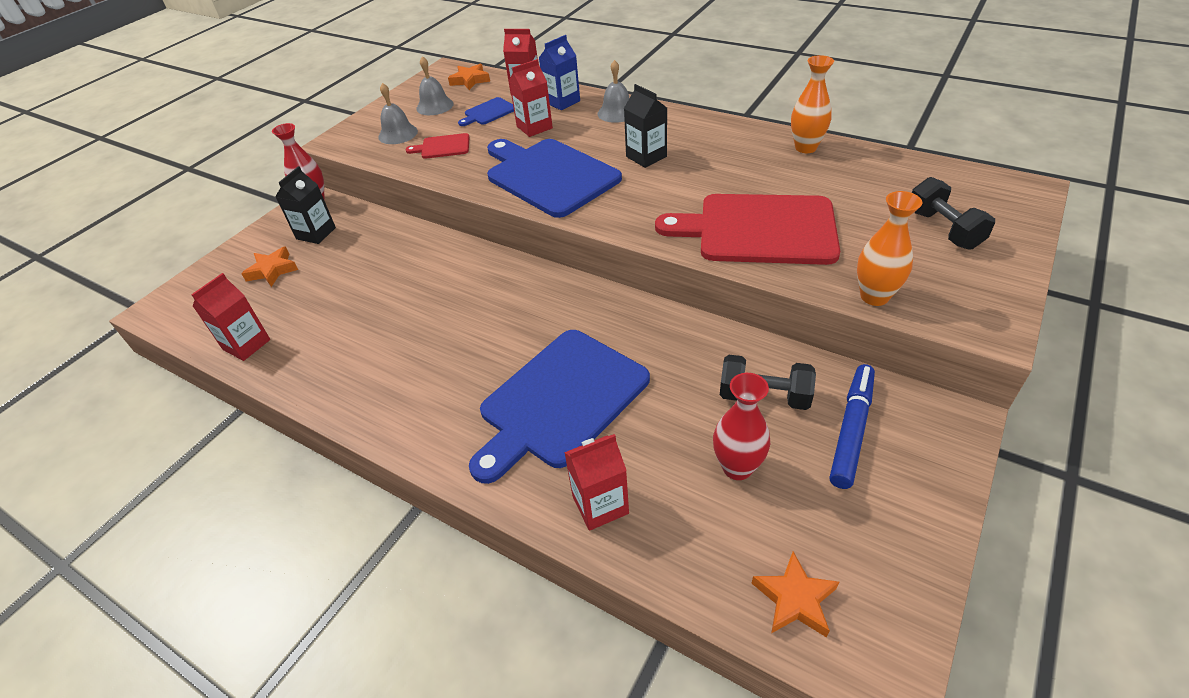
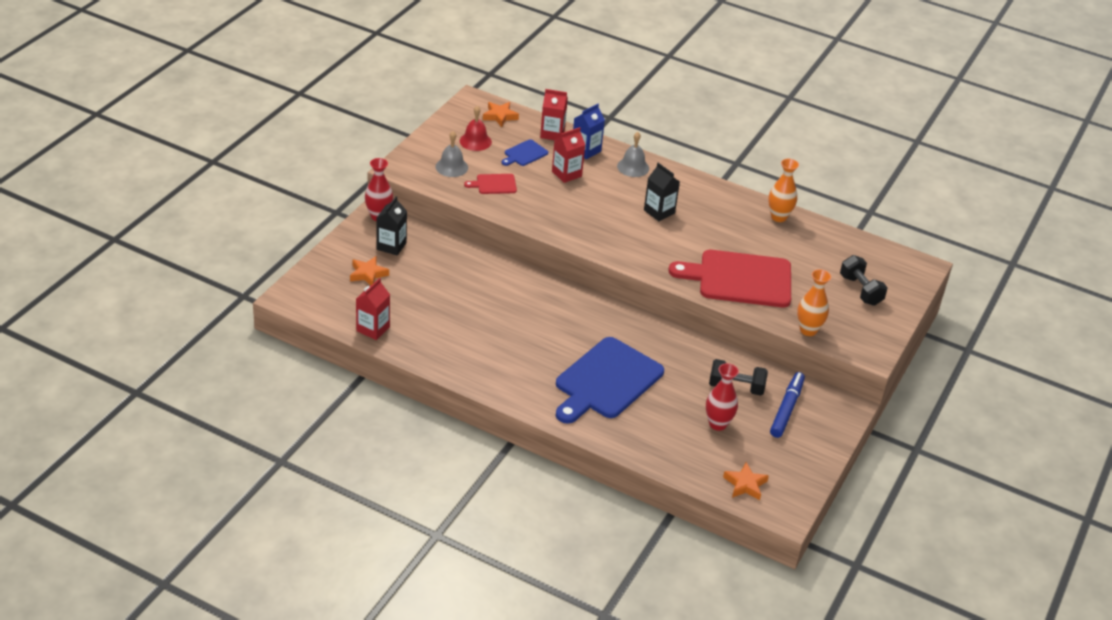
camera: 10 degrees left, 5 degrees down
(435, 106) = (475, 141): grey bell -> red bell
(549, 175) = (586, 220): blue cutting board -> none
(600, 505) = (637, 438): red carton -> none

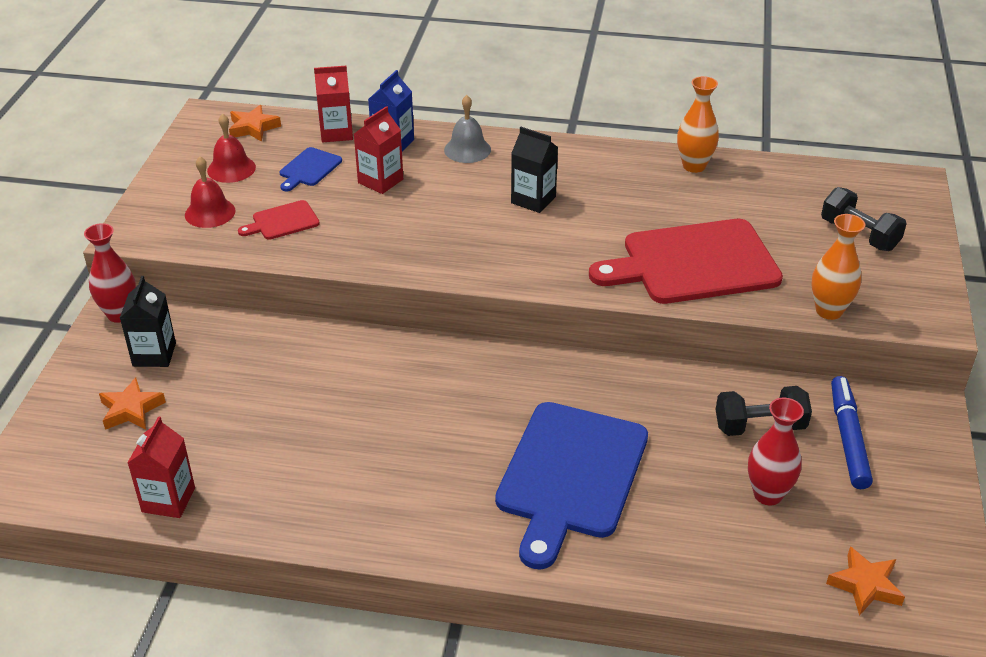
camera: 15 degrees left, 0 degrees up
(451, 167) = (210, 212): grey bell -> red bell

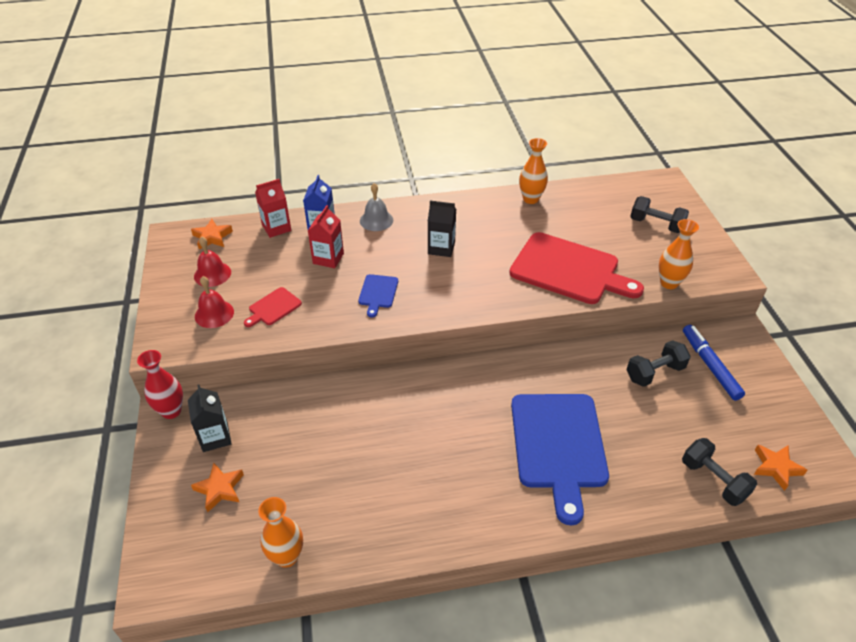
camera: 20 degrees left, 5 degrees up
(168, 500) = (287, 556): red carton -> orange vase
(309, 169) = (271, 261): blue cutting board -> blue cutting board (378, 293)
(693, 263) = (569, 270): red cutting board -> red cutting board turned 120 degrees counterclockwise
(762, 574) = (713, 480): none -> black dumbbell
(768, 494) = (685, 421): red vase -> none

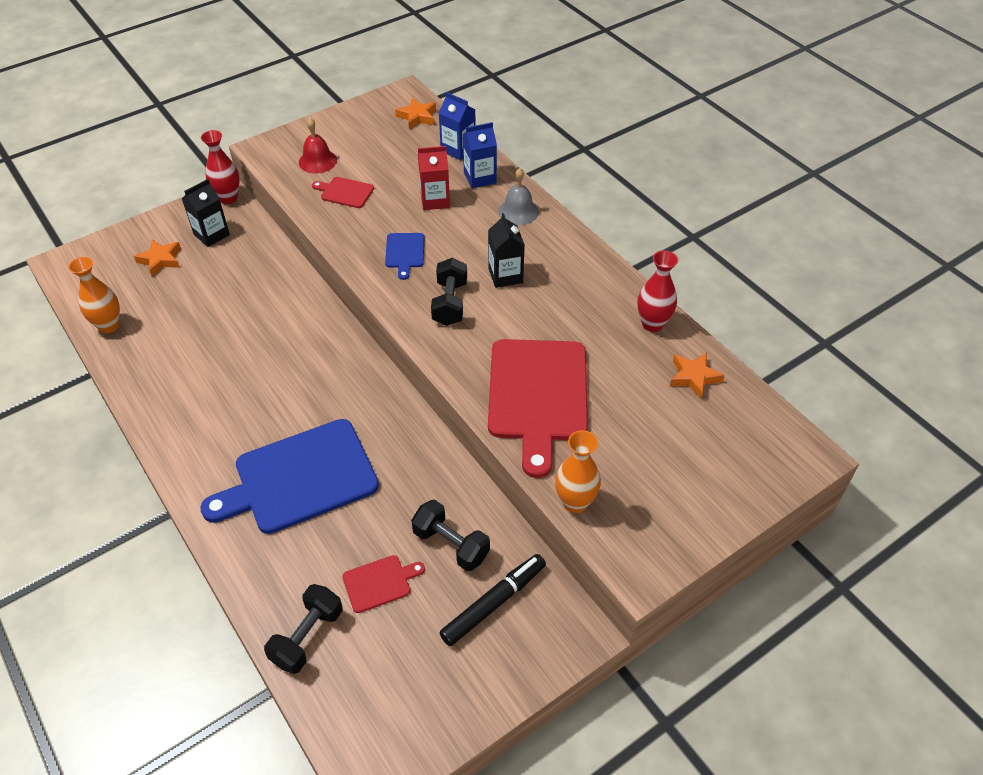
camera: 65 degrees right, 5 degrees up
(212, 274) = (367, 138): red bell -> none
(276, 228) = (458, 149): red carton -> blue carton
(378, 293) = (405, 252): blue cutting board -> blue cutting board turned 75 degrees counterclockwise
(530, 199) = (652, 324): orange vase -> red vase
(656, 225) = (692, 464): black dumbbell -> black dumbbell (450, 303)
(676, 422) = (380, 583): none -> red cutting board
(710, 365) = (494, 603): blue marker -> black marker
(776, 468) = (352, 704): orange star -> orange star (694, 377)

